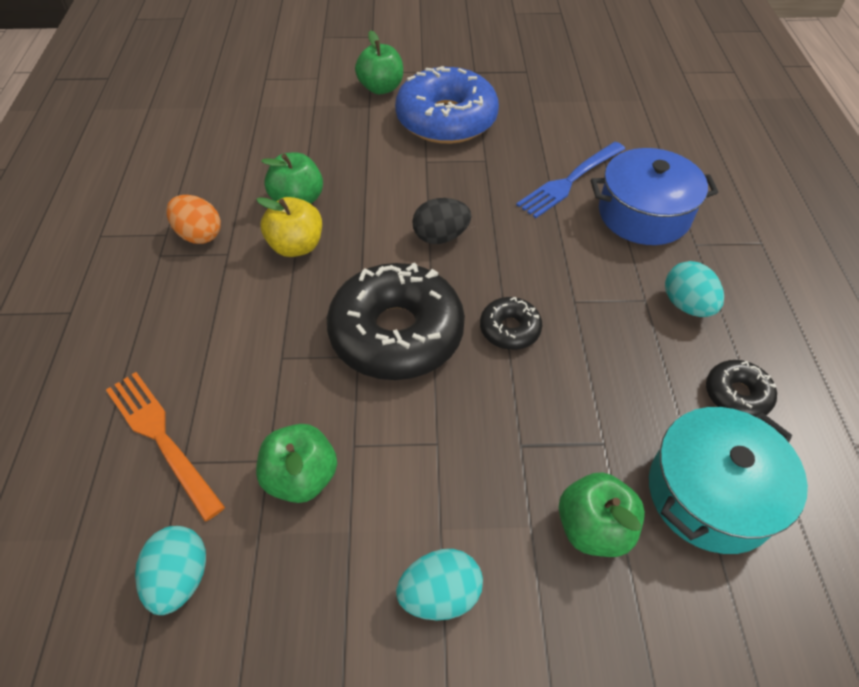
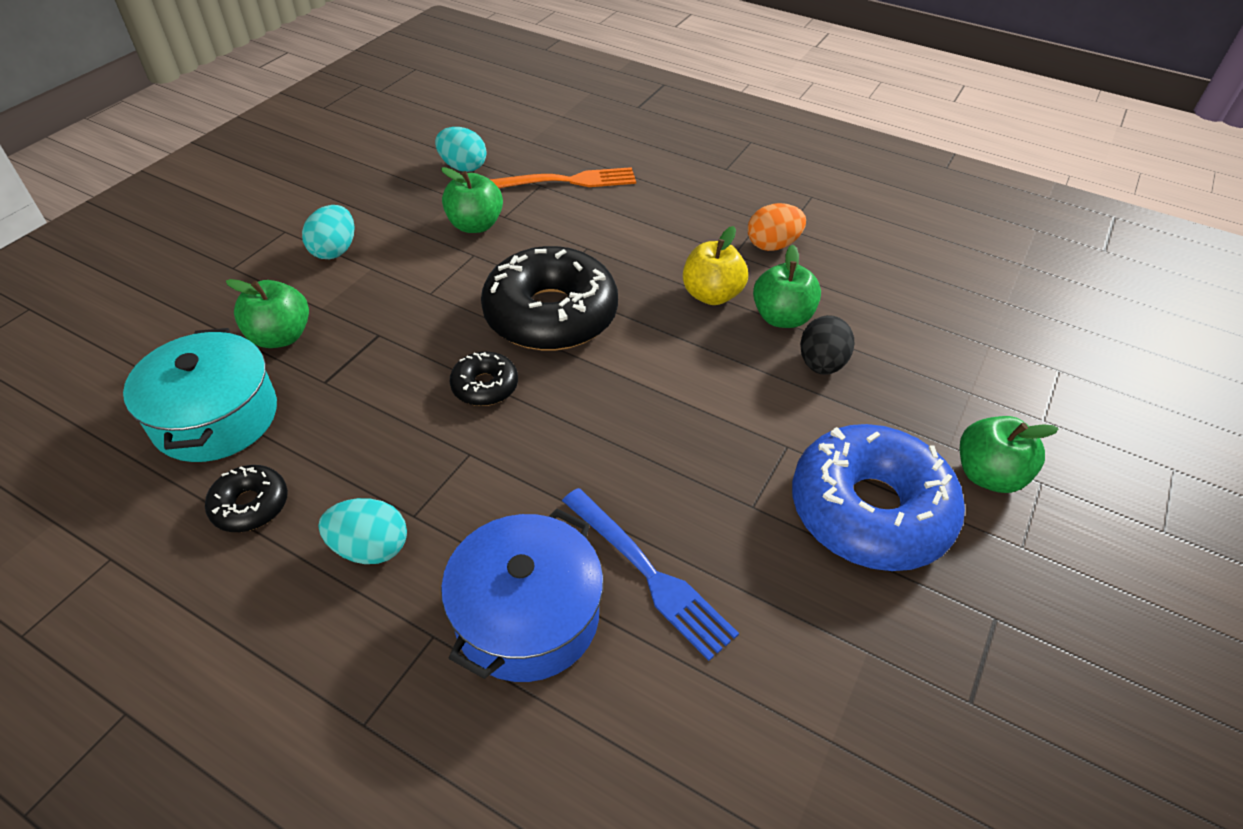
camera: 120 degrees right, 5 degrees down
(440, 236) = (645, 397): black egg -> black egg (821, 364)
(570, 181) = (649, 574): blue fork -> blue fork turned 150 degrees clockwise

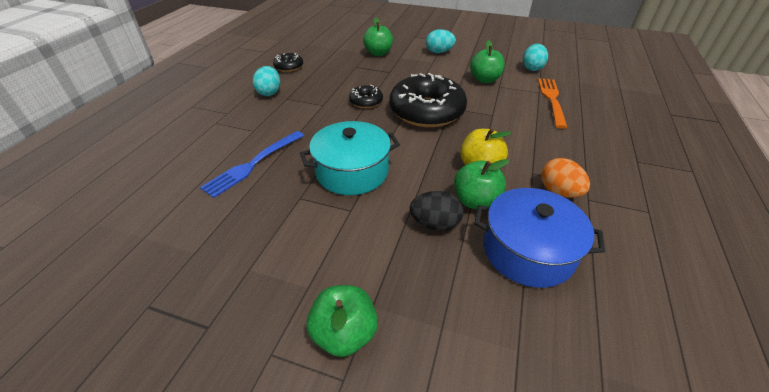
camera: 80 degrees right, 5 degrees down
(216, 417) = (330, 52): turquoise pot -> turquoise pot (352, 171)
(527, 615) = (233, 133): blue pot -> blue pot (528, 251)
(568, 181) = (551, 100): orange fork -> orange fork turned 150 degrees counterclockwise
(870, 510) = (300, 253): blue donut -> none

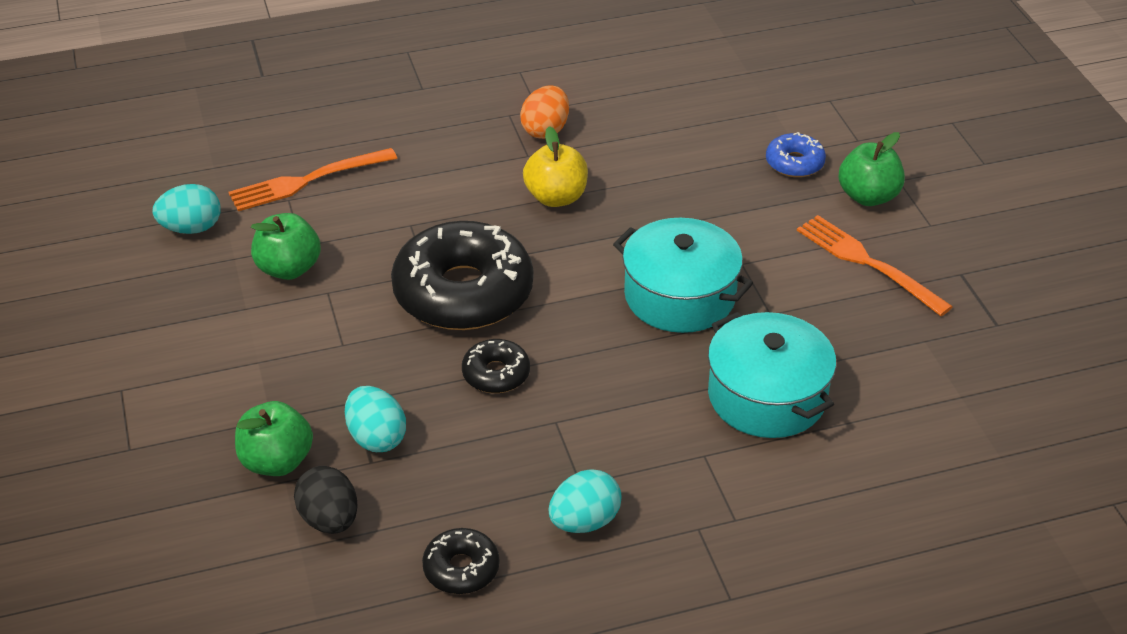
camera: 125 degrees left, 0 degrees up
(253, 164) = (767, 396): blue fork -> turquoise pot
(282, 274) = (868, 263): none -> orange fork
(428, 310) = (794, 163): none -> blue donut
(435, 224) = (692, 195): black egg -> black egg (329, 519)
(439, 52) = (200, 371): turquoise egg -> turquoise egg (376, 438)
(475, 201) = (625, 181): green apple -> none
(528, 251) = (662, 129): blue pot -> none

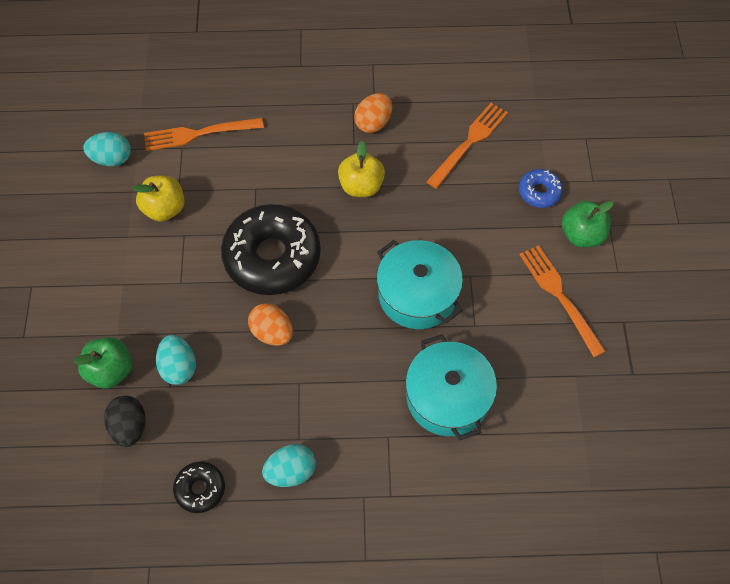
camera: 15 degrees right, 20 degrees up
(289, 268) = (164, 209): green apple -> yellow apple
(496, 374) = (272, 332): black donut -> orange egg
(681, 129) = (469, 143): none -> orange fork

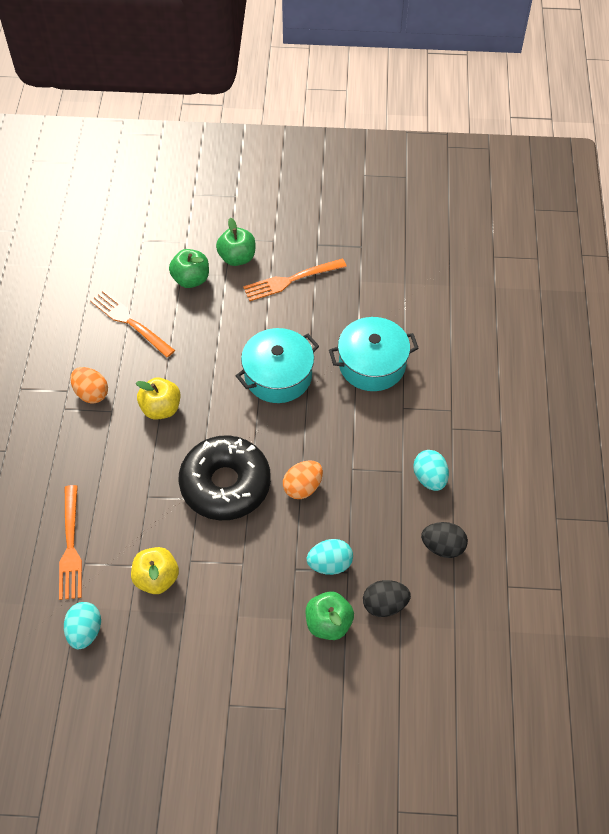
camera: 85 degrees left, 5 degrees down
(200, 489) = (442, 546): black donut -> black egg
(539, 192) = (191, 279): blue donut -> green apple

